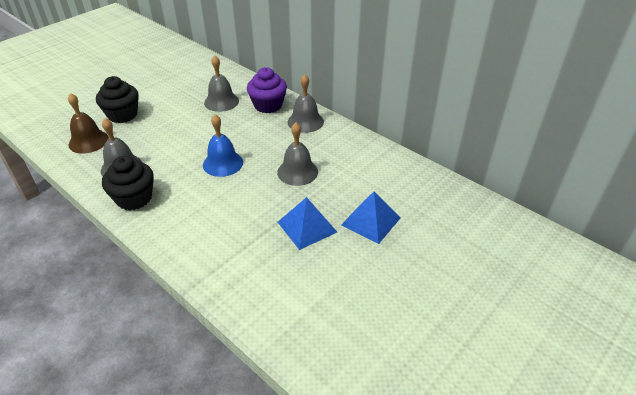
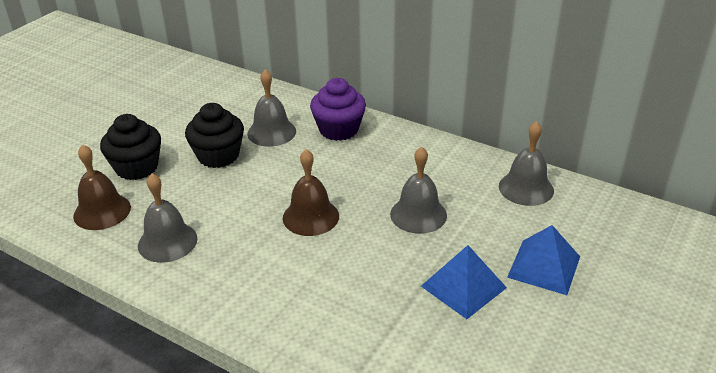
camera: 10 degrees left, 5 degrees down
(134, 198) = (205, 283): black cupcake -> black cupcake (218, 156)
(223, 163) = (310, 217): blue bell -> brown bell
(305, 121) = (399, 145): grey bell -> grey bell (526, 188)

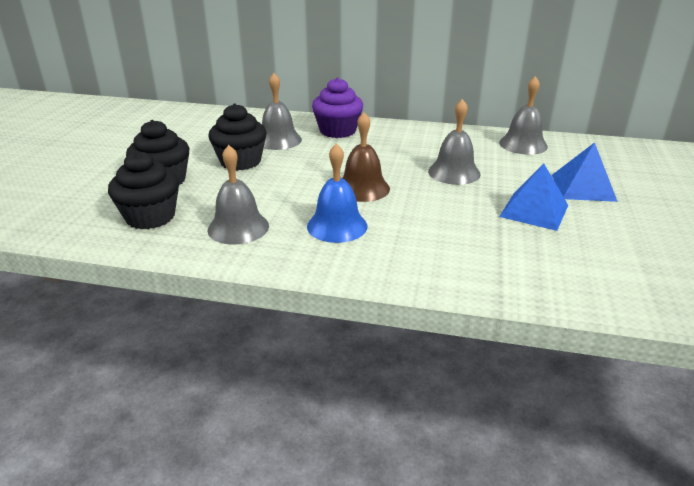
camera: 20 degrees left, 5 degrees down
(102, 211) = (150, 217): brown bell -> black cupcake
(255, 261) = (337, 226): none -> blue bell

